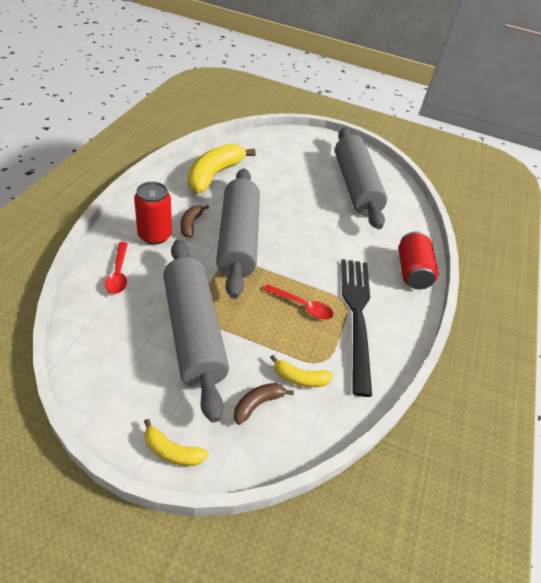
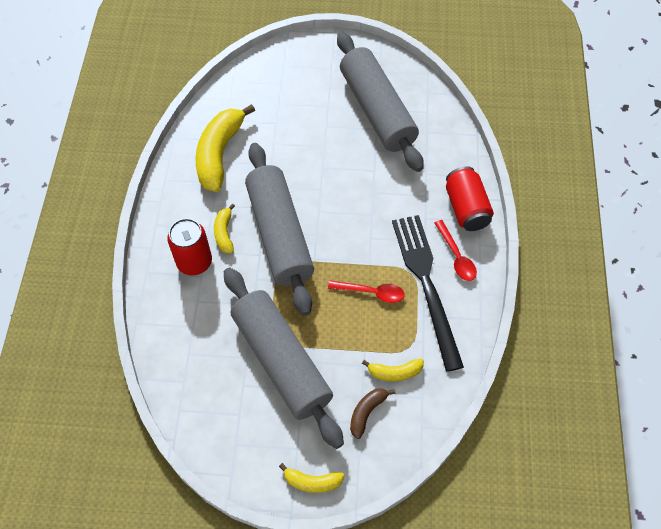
camera: 10 degrees left, 15 degrees up
(118, 273) = (181, 322): red spoon -> red spoon (456, 256)
(191, 224) = (224, 233): brown banana -> yellow banana

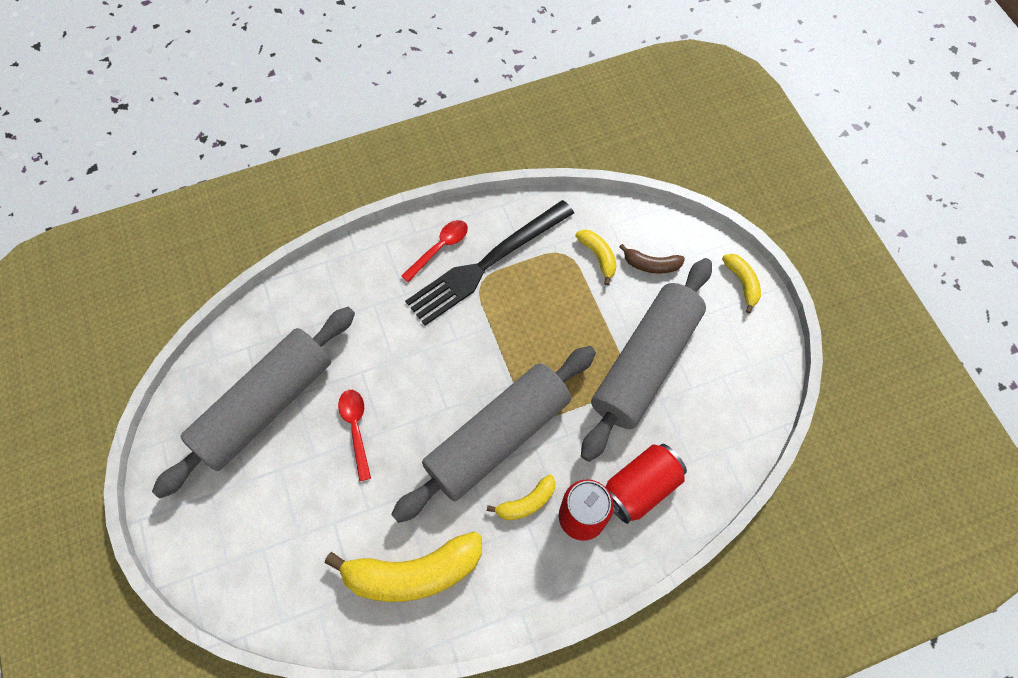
camera: 115 degrees left, 5 degrees up
(371, 292) = (522, 311): red spoon -> red spoon (356, 428)
(466, 208) = (373, 259): red can -> red can (640, 487)

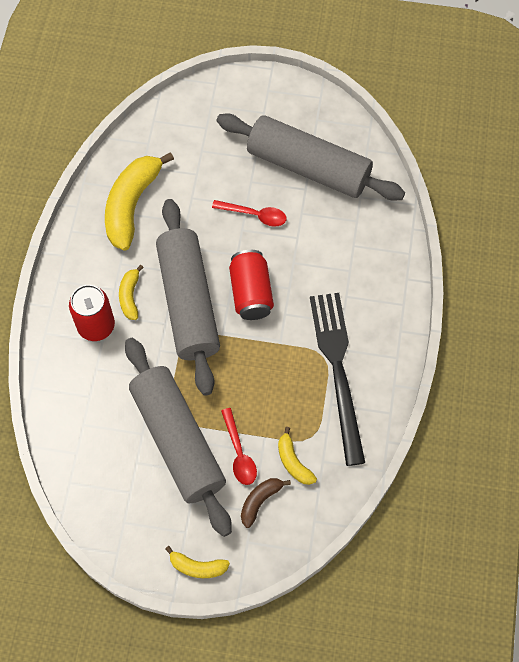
camera: 120 degrees right, 0 degrees up
(265, 405) = (308, 167): grey rolling pin -> grey rolling pin turned 45 degrees counterclockwise
(439, 248) = (374, 342): red spoon -> red spoon (239, 453)
(598, 256) = (293, 462): yellow banana -> yellow banana turned 60 degrees clockwise
(640, 487) = (89, 377): red can -> red can (251, 293)

